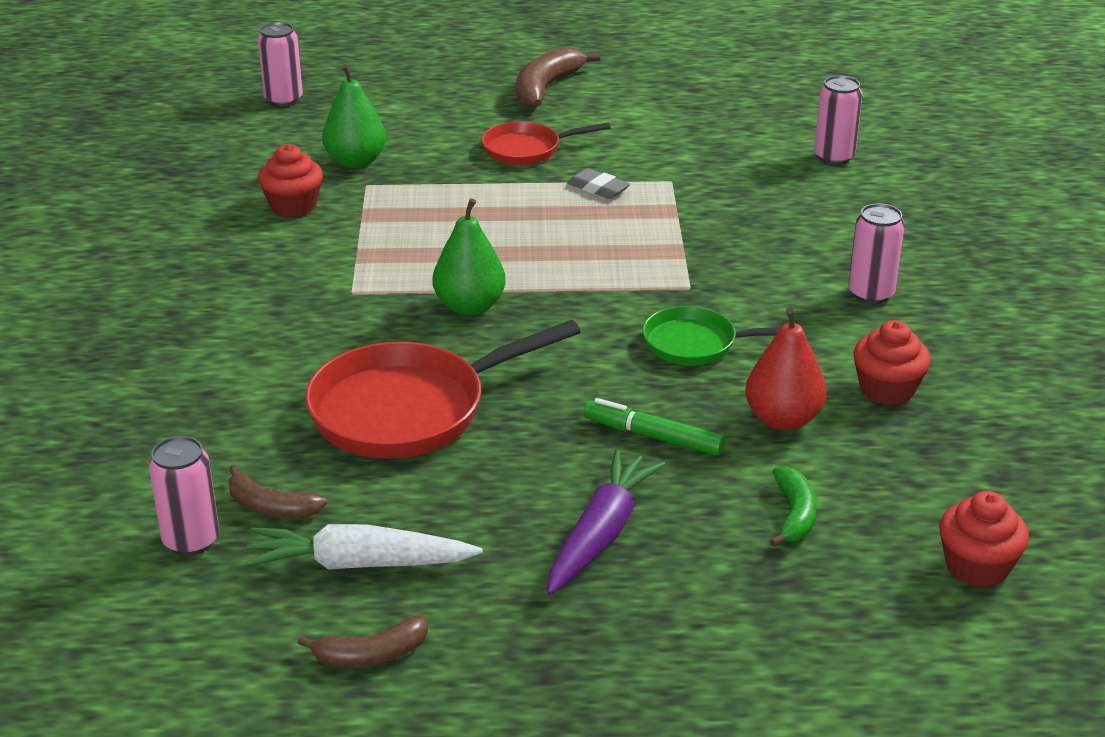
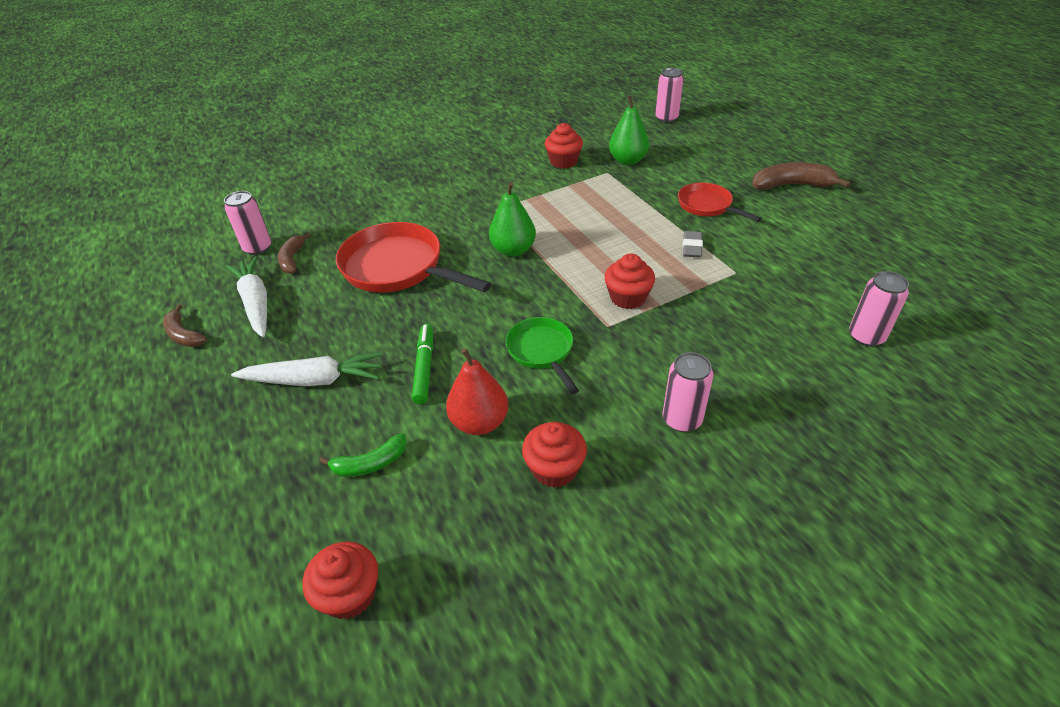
camera: 65 degrees right, 10 degrees up
(601, 534) = (313, 380): purple carrot -> white carrot
(651, 259) = (628, 297): none -> red cupcake

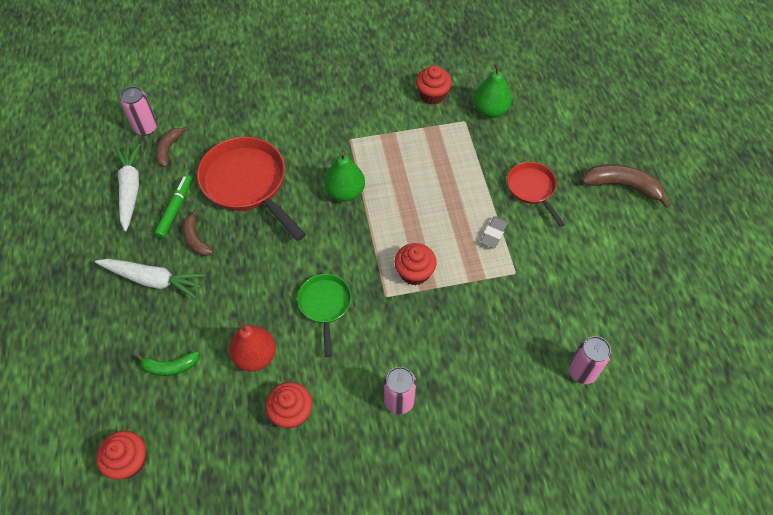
camera: 15 degrees right, 15 degrees up
(184, 335) = (72, 206): brown banana -> brown banana (196, 239)
(424, 367) = (234, 293): green marker -> green marker (175, 209)
(666, 118) = (555, 61): pink can -> none

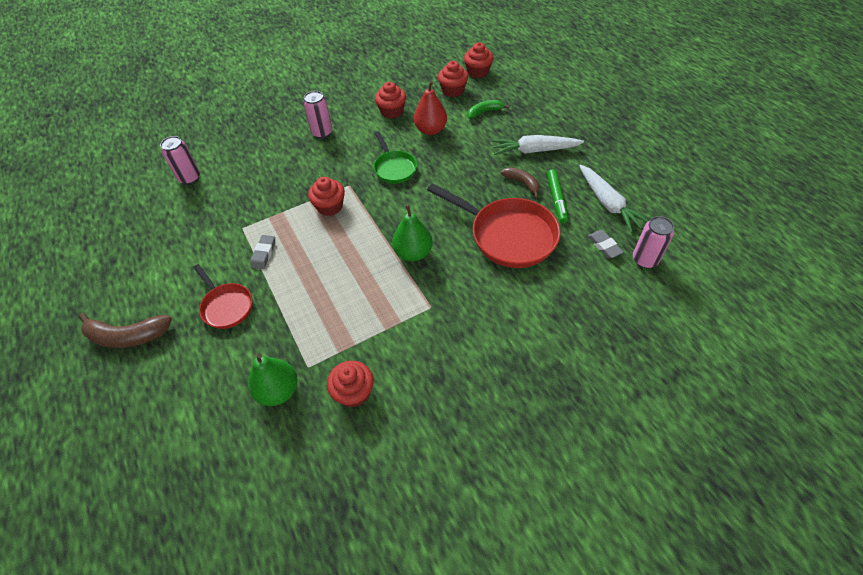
camera: 165 degrees right, 5 degrees down
(169, 149) = (604, 246): brown banana -> grey eraser
(187, 429) = (453, 90): none -> red cupcake

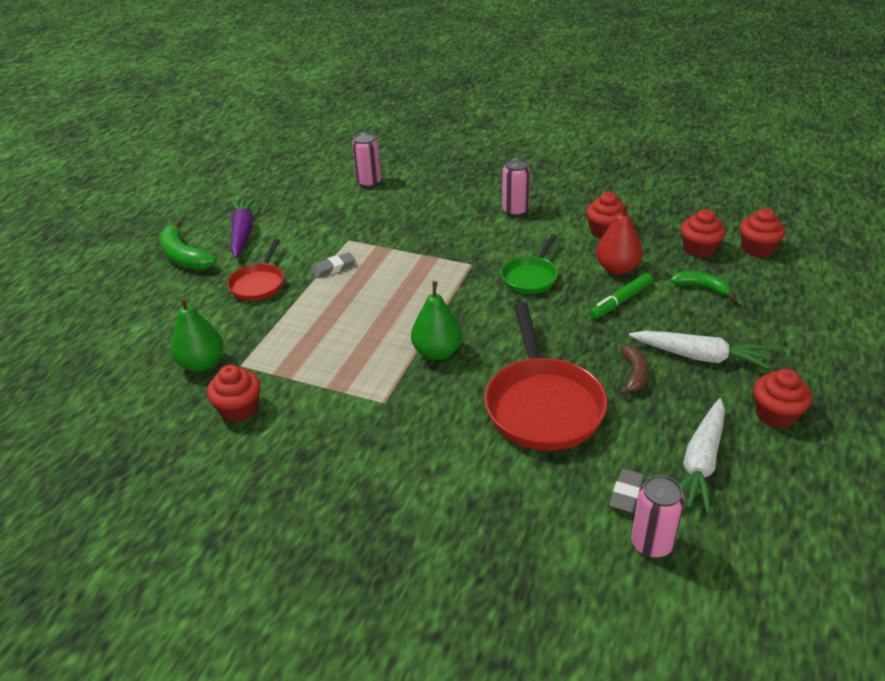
camera: 50 degrees right, 15 degrees down
(128, 336) = (184, 257): brown banana -> green banana
(149, 282) = (242, 233): none -> purple carrot
(330, 206) = (431, 269): red cupcake -> red cupcake (775, 414)
(534, 150) = (699, 356): white carrot -> white carrot turned 150 degrees clockwise
(556, 199) = (647, 414): green marker -> green marker (620, 301)

